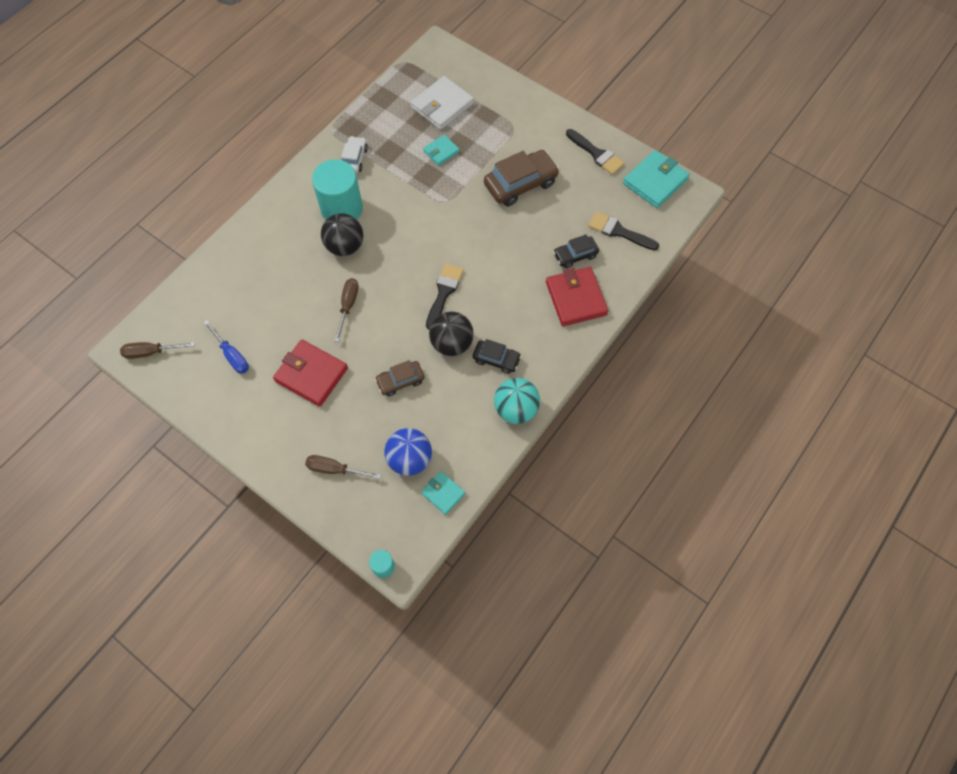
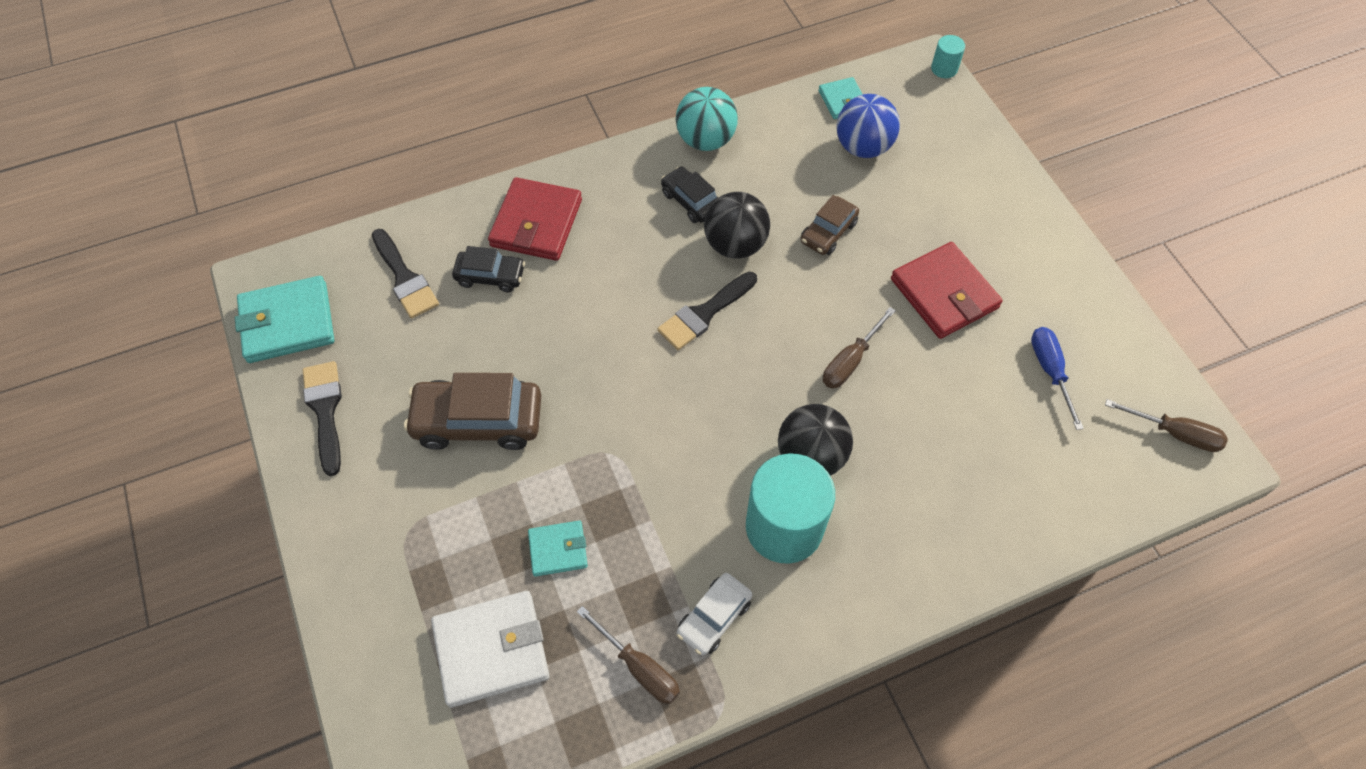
camera: 150 degrees left, 5 degrees down
(335, 469) = (959, 175): brown screwdriver -> brown screwdriver (639, 667)
(400, 381) = (828, 232): brown car -> brown car turned 120 degrees clockwise

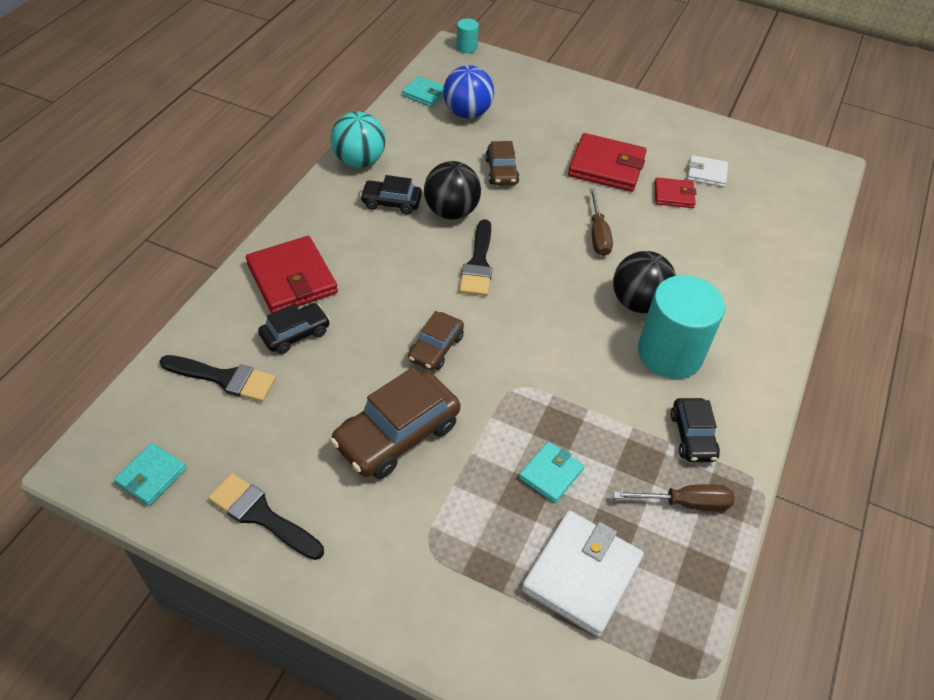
camera: 45 degrees left, 10 degrees down
(287, 322) = (151, 476): turquoise wallet -> turquoise wallet, size x0.56
(584, 368) = (436, 348): none -> brown car
(714, 617) = (692, 436): white car -> black car
(981, 371) = (674, 195): none -> red wallet
(1050, 371) = (706, 173): blue screwdriver -> white wallet
(1174, 433) = (797, 166): brown screwdriver -> none

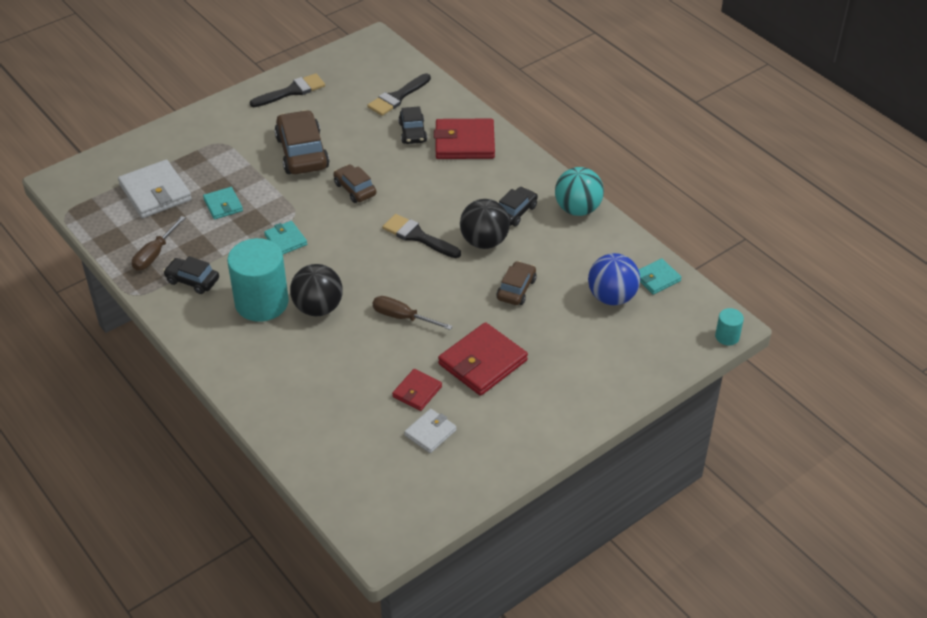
camera: 120 degrees right, 5 degrees down
(151, 476) = (348, 60): turquoise wallet -> turquoise wallet (286, 240)
(501, 171) = (516, 289): brown car -> brown car turned 90 degrees clockwise

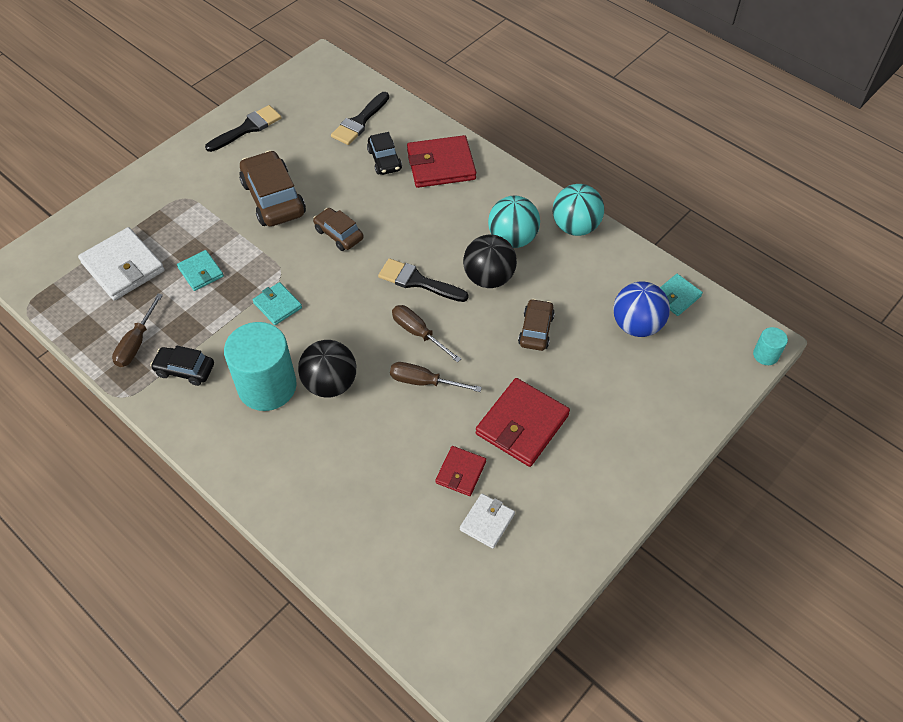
camera: 10 degrees left, 10 degrees up
(407, 278) = (418, 333): none -> brown screwdriver
(515, 212) = (512, 239): black car -> turquoise ball

